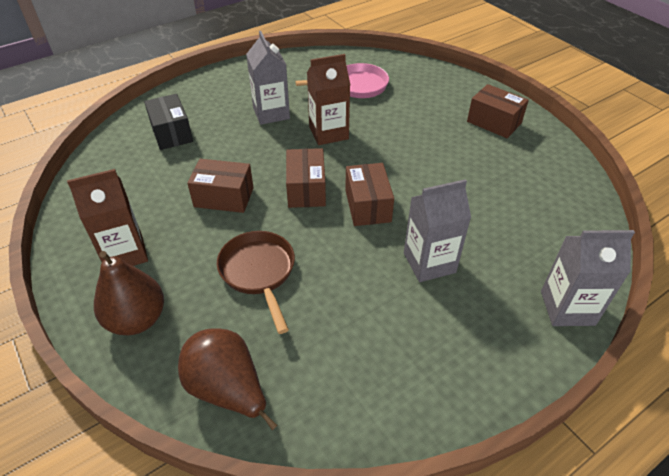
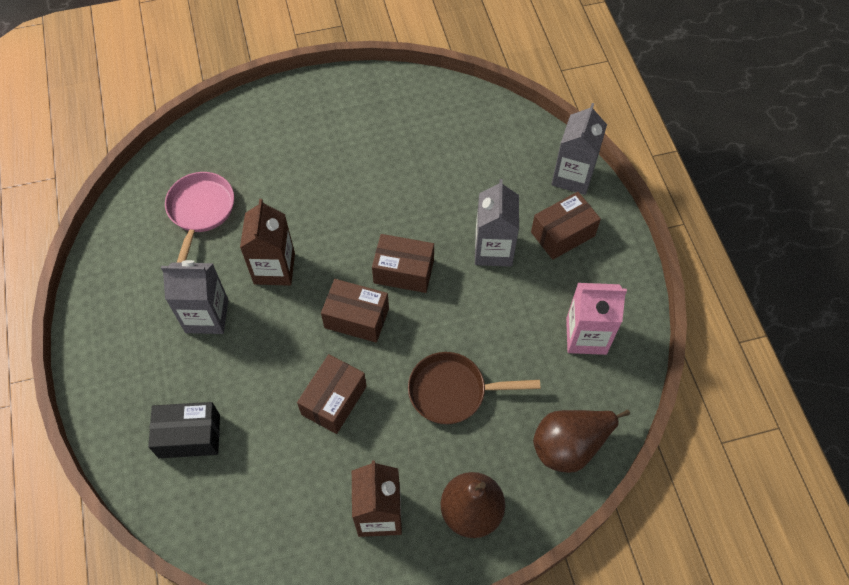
camera: 70 degrees left, 15 degrees up
(369, 372) = (586, 336): none -> pink carton
(494, 122) = (332, 114): brown box -> brown box (562, 234)

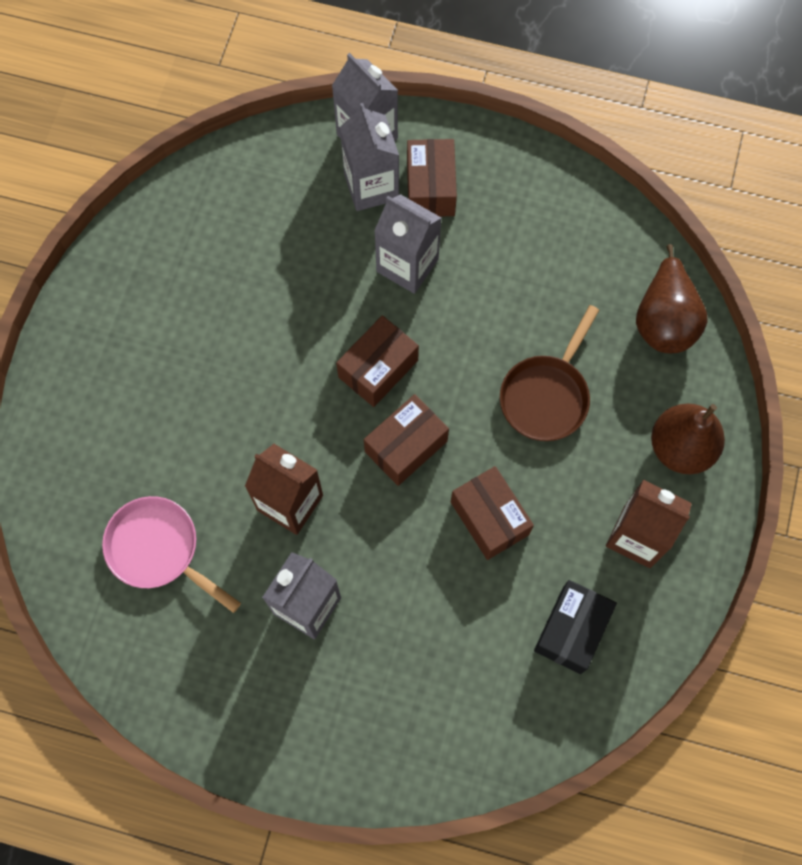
camera: 60 degrees left, 10 degrees up
(189, 436) = (445, 689): black box -> black box (571, 630)
(537, 198) = (371, 186): none -> grey carton
(586, 336) = (559, 236): pink carton -> none

